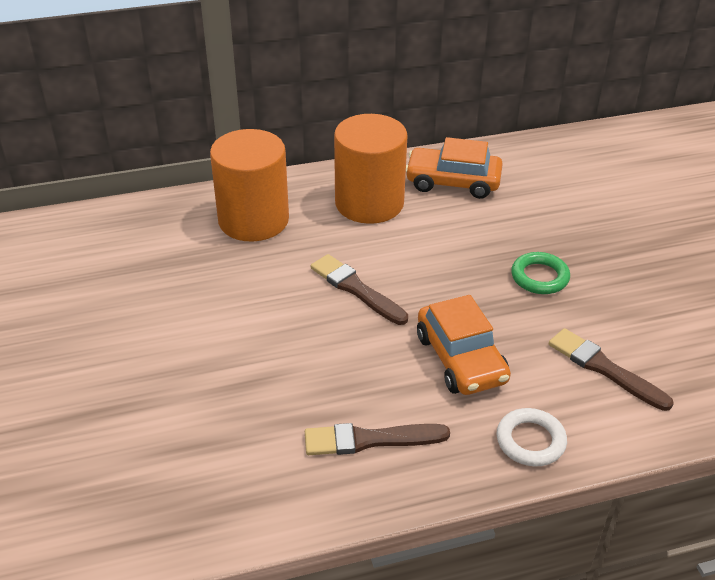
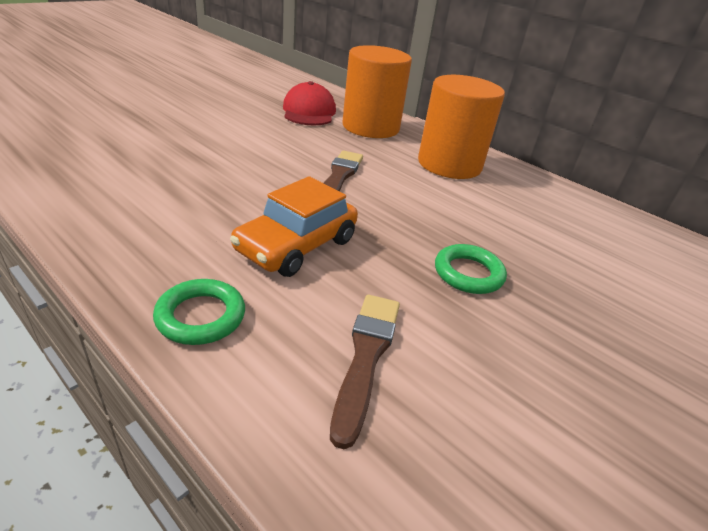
camera: 55 degrees right, 5 degrees down
(181, 253) = (309, 112): none -> red cap
(370, 440) = (154, 216): brown brush -> none
(453, 182) = (534, 197): orange car -> none
(530, 441) = (201, 316): white ring -> green ring

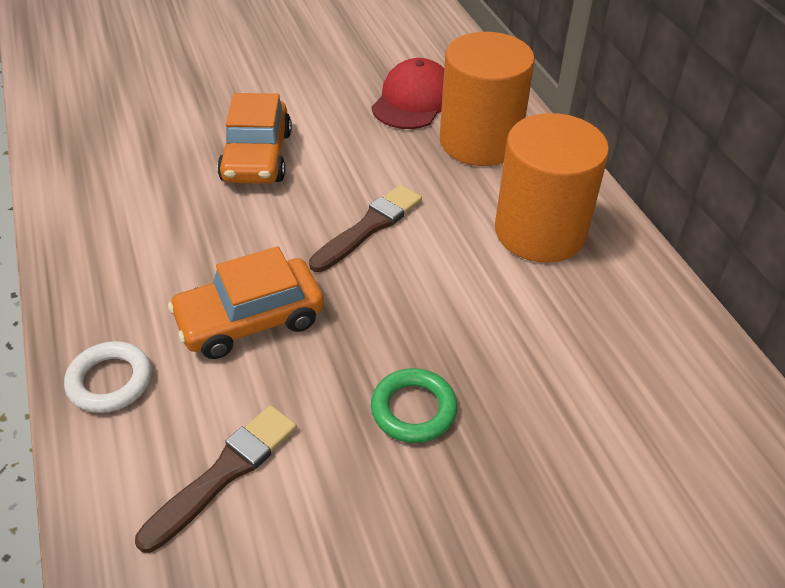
camera: 30 degrees right, 10 degrees up
(201, 316) = (110, 381): green ring -> white ring
(219, 150) = (257, 156): none -> orange car

